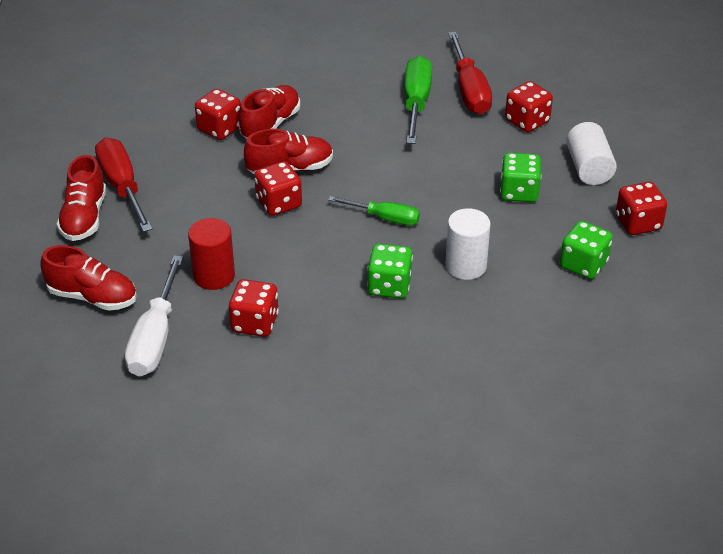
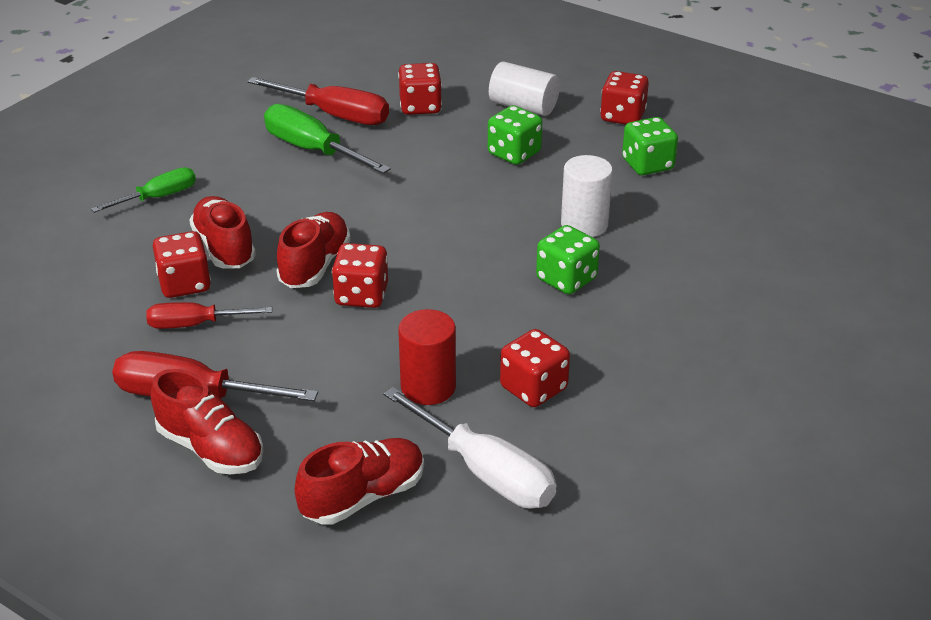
camera: 55 degrees left, 5 degrees down
(186, 153) = (195, 324): none -> red screwdriver
(384, 218) = (463, 240): green screwdriver -> green screwdriver (158, 198)

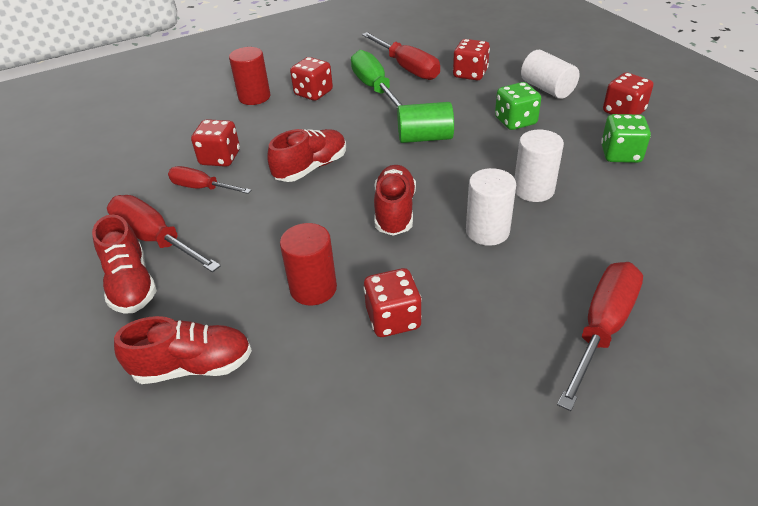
camera: 30 degrees right, 5 degrees up
(158, 198) = (254, 97): green screwdriver -> red cylinder
(224, 248) = (265, 140): red shoe -> red shoe (395, 211)
(361, 295) = (324, 199): red dice -> red dice (313, 93)
(424, 197) = (425, 138): none -> green cylinder
(484, 472) = (298, 382): white screwdriver -> none
(566, 279) = (487, 231): green dice -> white cylinder
(729, 335) = (602, 329): none -> red screwdriver

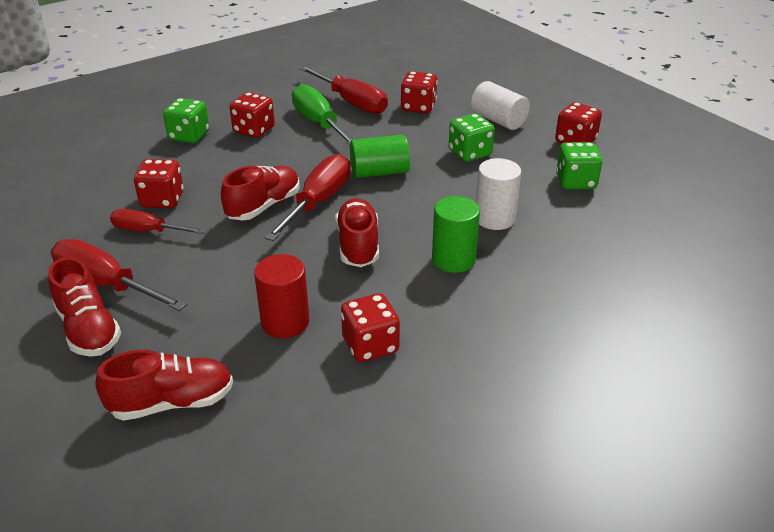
camera: 10 degrees left, 5 degrees down
(254, 97) = (189, 136): red cylinder -> green dice
(487, 231) = (453, 259): white cylinder -> green cylinder
(602, 329) = (571, 341): red screwdriver -> red screwdriver (318, 202)

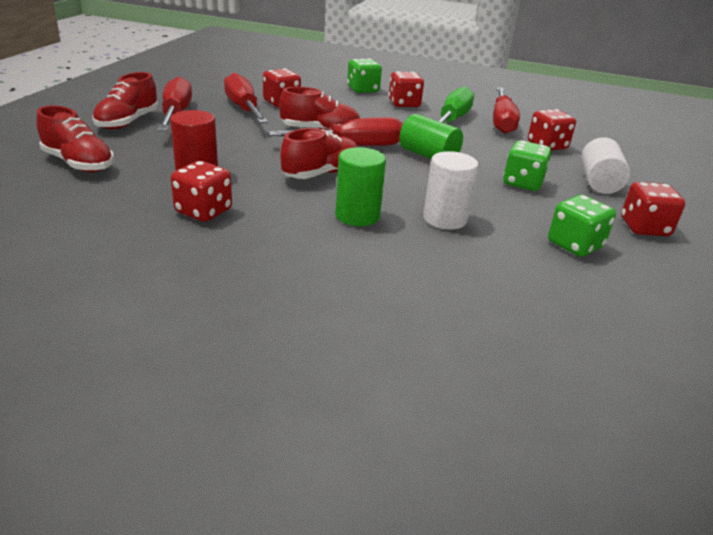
camera: 50 degrees right, 5 degrees down
(148, 231) = (244, 109): red screwdriver -> red screwdriver, size x1.57

